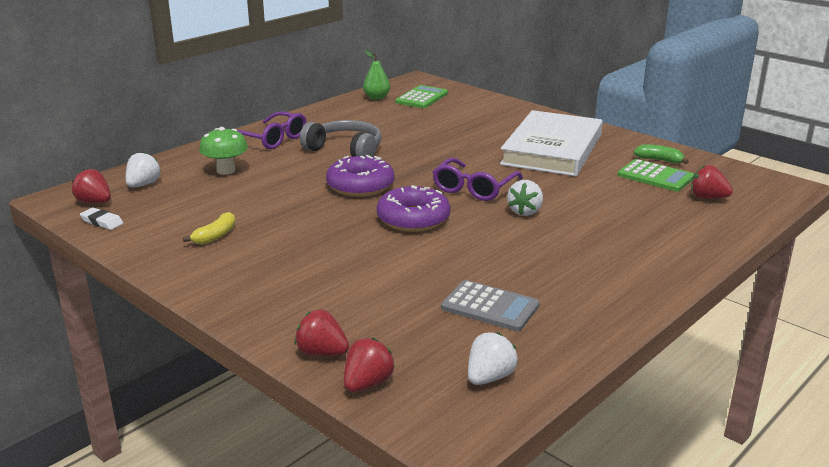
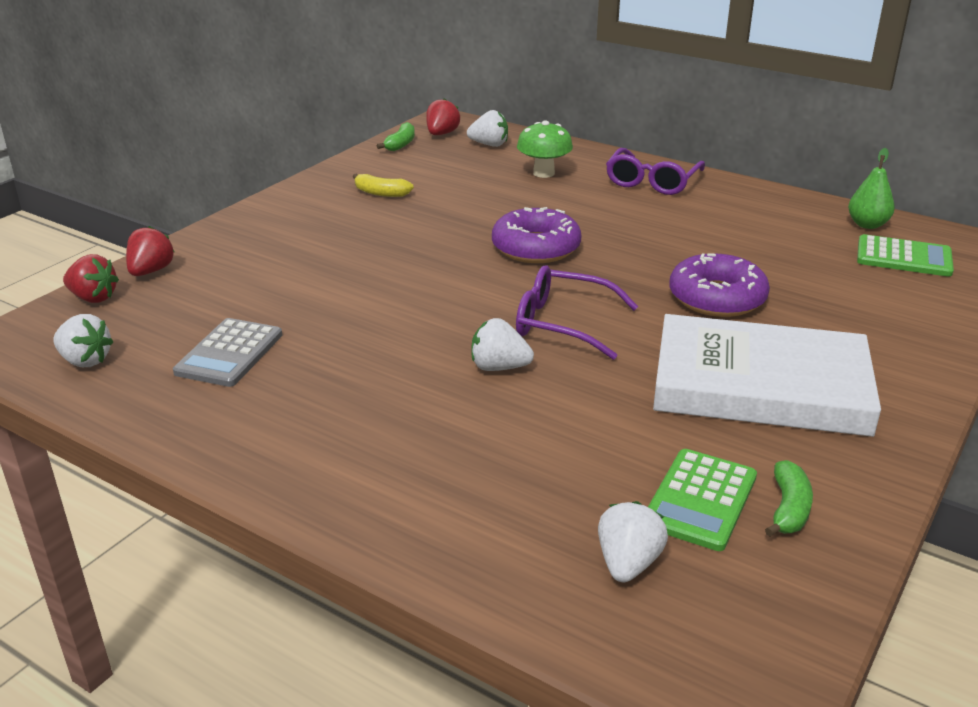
camera: 80 degrees right, 5 degrees up
(102, 222) = (401, 144): white eraser -> green banana
(345, 150) = (646, 226): grey headphones -> none
(413, 219) = (450, 289): purple donut -> purple donut (717, 298)
(707, 198) = (628, 563): red strawberry -> white strawberry

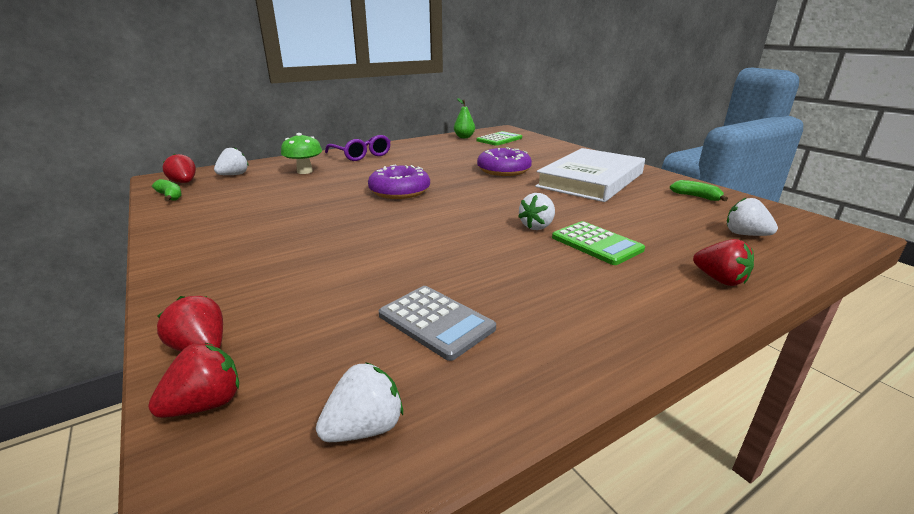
camera: 65 degrees left, 5 degrees down
(381, 193) = (240, 216): yellow banana -> none
(427, 530) = (719, 280): none -> red strawberry
(564, 324) = (499, 202): purple glasses -> none
(700, 500) = (688, 210): green calculator -> green calculator (596, 244)

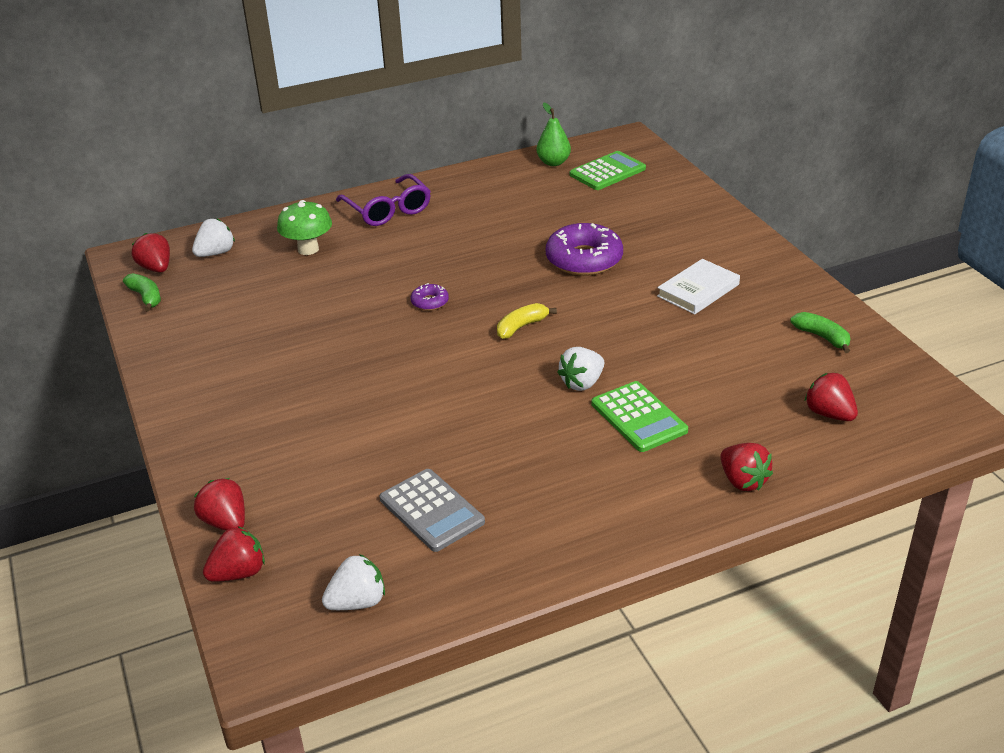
camera: 10 degrees right, 10 degrees up
(399, 191) = (430, 302): purple donut -> purple donut, size x0.47
(474, 200) = (521, 327): none -> yellow banana
(591, 180) = (698, 290): white book -> white book, size x0.49
(745, 234) = (829, 414): white strawberry -> red strawberry

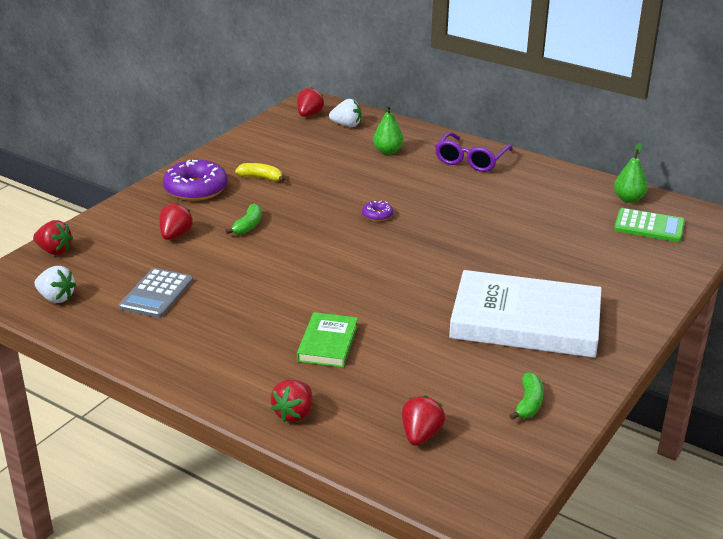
camera: 55 degrees right, 5 degrees down
(146, 297) = (276, 124): green banana -> green banana (248, 226)
(226, 522) = (93, 230): red strawberry -> red strawberry (175, 235)
(308, 249) = (387, 151): green mushroom -> green pear
(521, 327) = (387, 260): yellow banana -> yellow banana (261, 178)
(582, 383) = (345, 306): white strawberry -> none
(584, 259) = (505, 257): purple donut -> purple donut (196, 189)
(638, 417) = (328, 343): green calculator -> green book
(698, 290) = (525, 321): white book -> white book, size x2.06

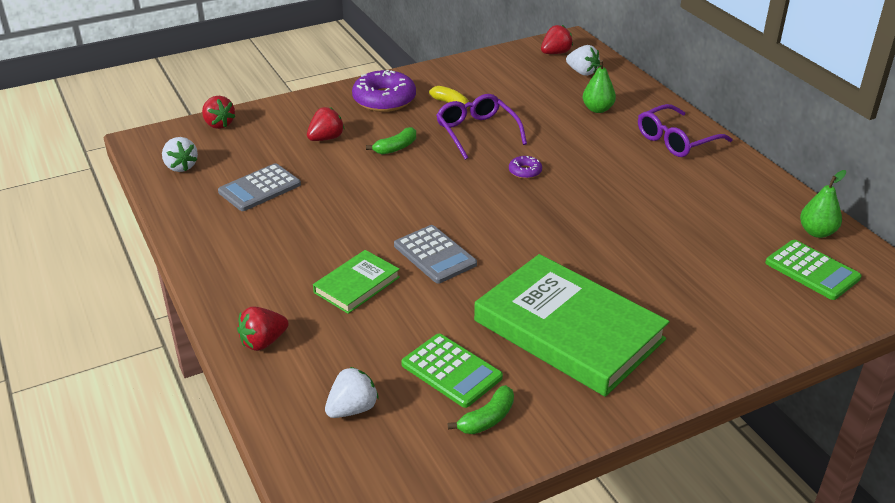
camera: 30 degrees right, 5 degrees up
(307, 195) = (477, 132): none -> purple glasses
(368, 300) = (434, 255): none -> grey calculator
(420, 435) = (352, 409): red strawberry -> white strawberry
(469, 380) = (451, 371): none -> green calculator
(525, 321) = (568, 330): white book -> green book

